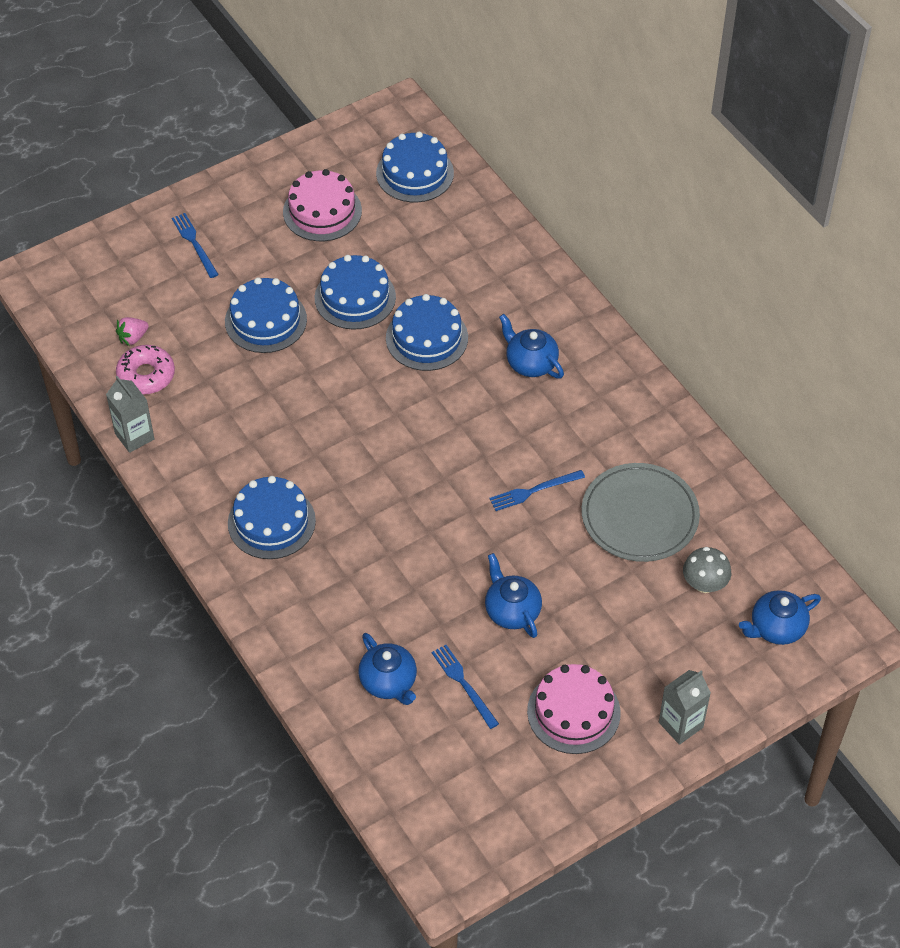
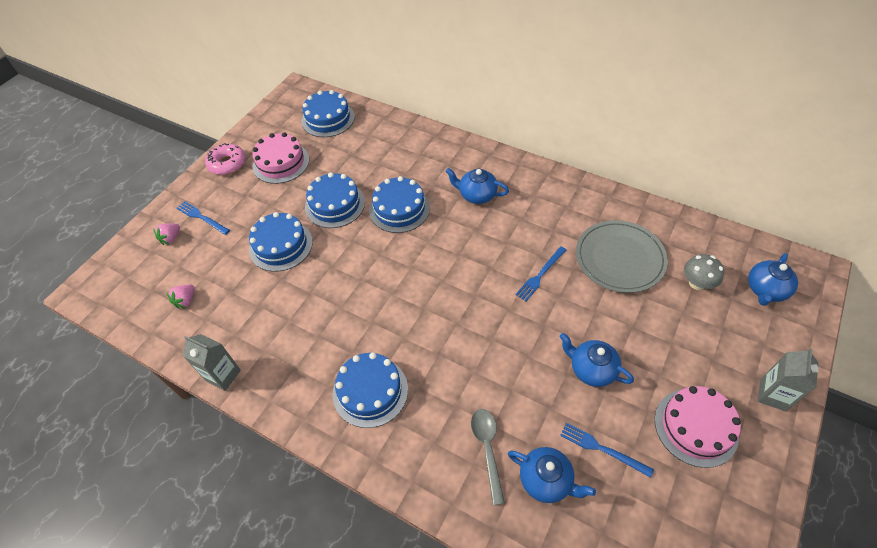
camera: 25 degrees left, 0 degrees up
(146, 375) = (210, 323): pink donut -> pink donut (227, 164)
(149, 255) = (171, 238): none -> pink strawberry
(352, 629) = (487, 448): none -> grey spoon

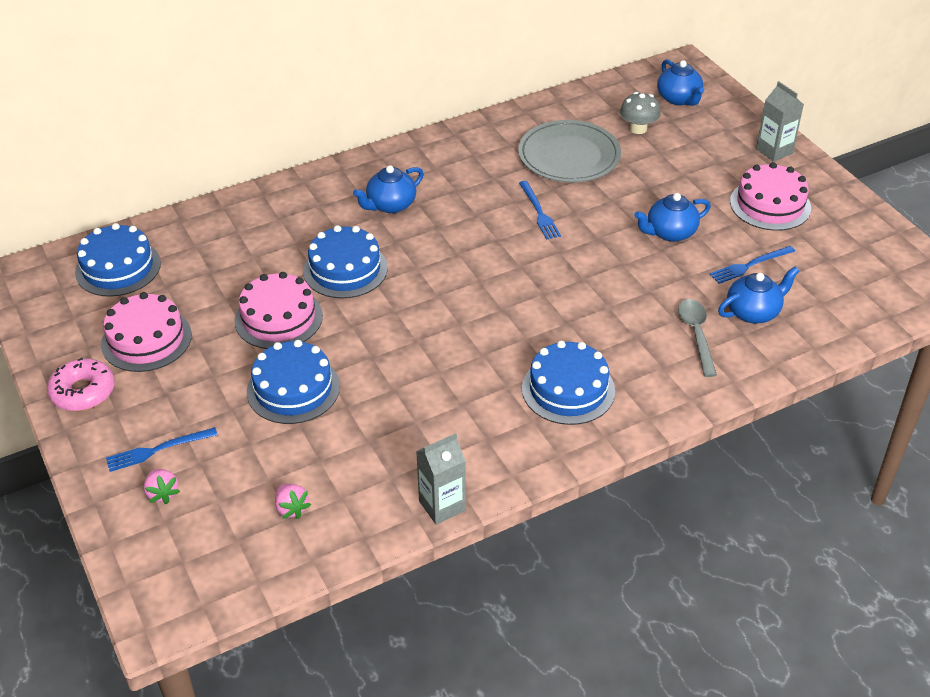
camera: 60 degrees left, 10 degrees down
(335, 204) = (278, 318): blue cake -> pink cake
(487, 448) = (696, 334): grey spoon -> grey spoon turned 60 degrees clockwise

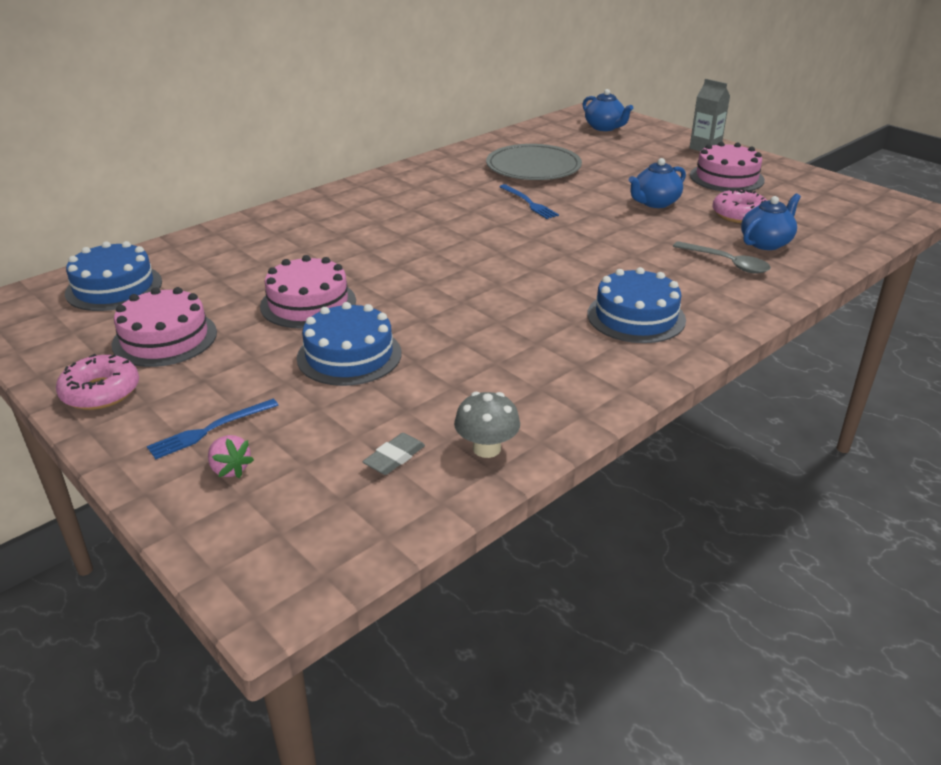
camera: 15 degrees left, 10 degrees down
(291, 508) = (394, 458): pink strawberry -> grey eraser
(345, 269) = (362, 260): blue cake -> none
(390, 205) = (385, 213): blue teapot -> none
(442, 506) = (564, 427): grey carton -> none
(638, 128) = (582, 146): grey mushroom -> grey mushroom (486, 448)
(696, 334) = (727, 263): grey spoon -> grey spoon turned 150 degrees clockwise
(750, 265) = (739, 215): blue fork -> pink donut

